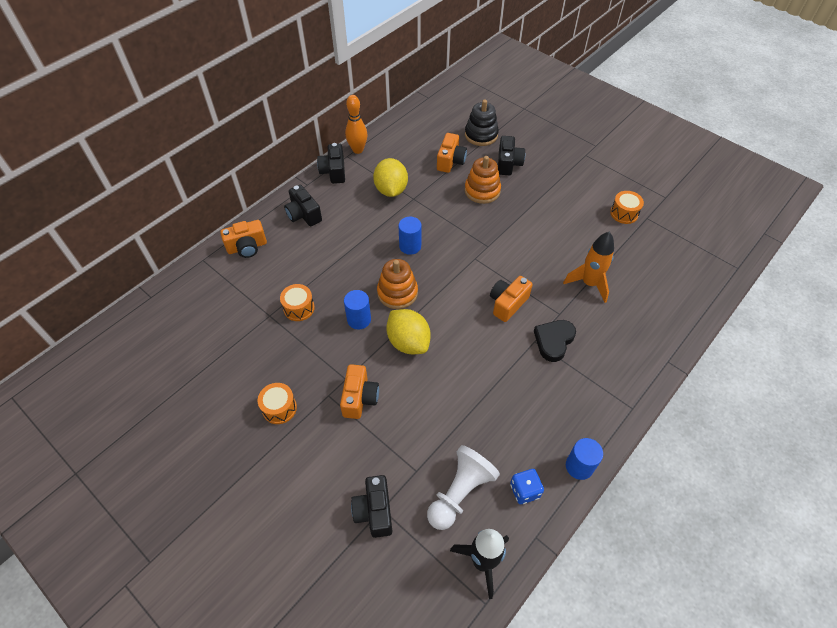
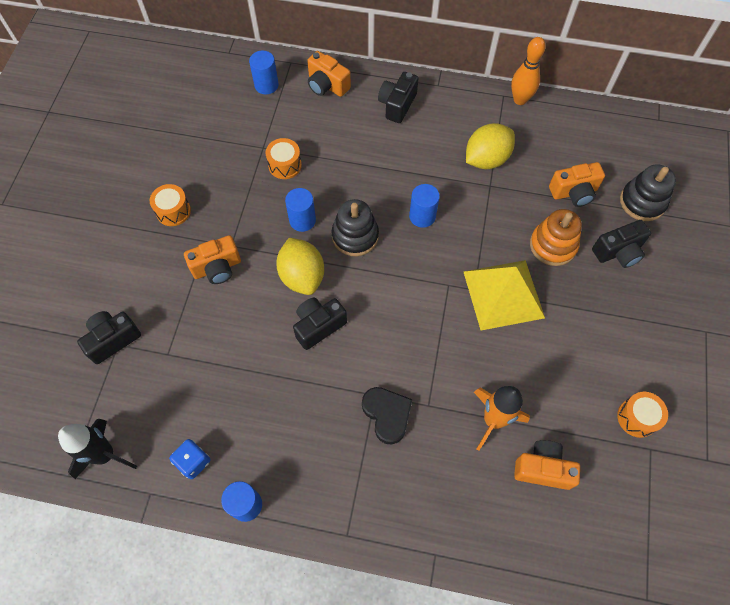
camera: 60 degrees right, 10 degrees up
(210, 286) = (266, 85): none -> blue cylinder
(334, 171) = (472, 97): black camera -> black camera (318, 326)
(397, 293) = (355, 236): orange stacking toy -> black stacking toy
(408, 342) = (302, 276): yellow lemon -> yellow lemon turned 45 degrees counterclockwise
(460, 492) = (164, 403): white pawn -> none
(501, 233) = (503, 294): none -> yellow pyramid
(507, 304) = (408, 346): orange camera -> orange camera (542, 469)
(553, 341) = (387, 415): black heart -> black heart turned 60 degrees clockwise

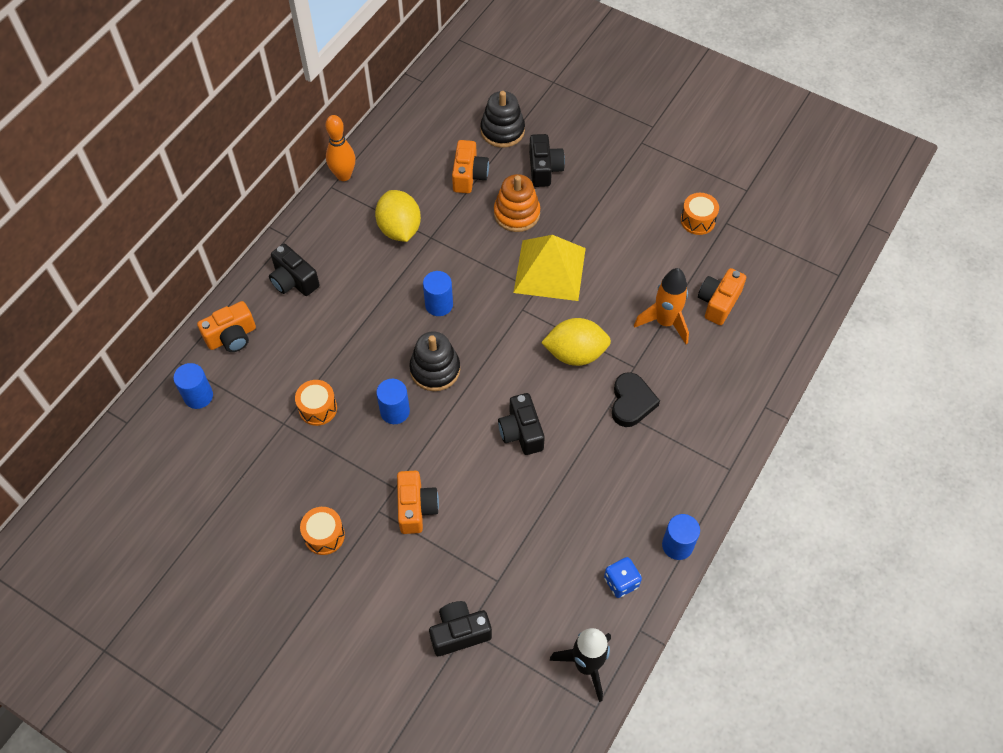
camera: 70 degrees left, 5 degrees down
(113, 340) = (459, 633): black camera -> black camera turned 90 degrees clockwise
(302, 276) = (460, 430): yellow lemon -> yellow lemon (575, 353)
(387, 415) = (631, 402): black heart -> black heart turned 105 degrees clockwise

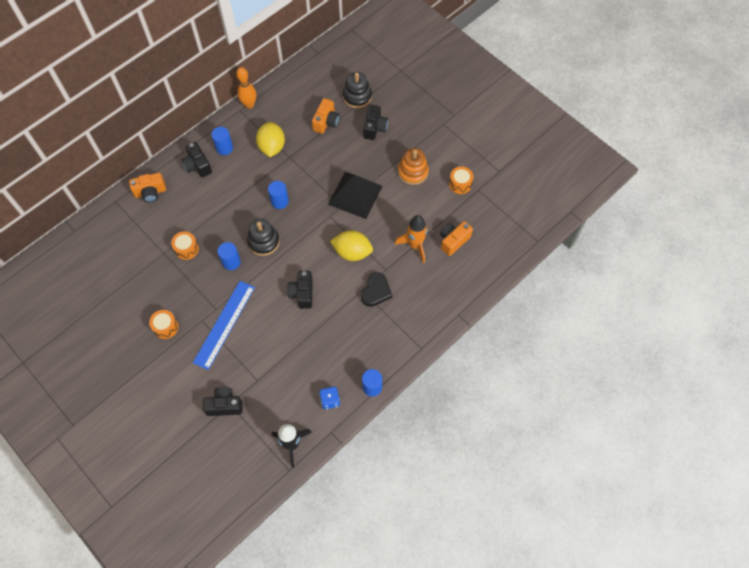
camera: 15 degrees right, 5 degrees up
(198, 396) = (120, 224): blue cylinder -> blue cylinder (224, 148)
(416, 508) = (224, 324): orange camera -> blue ruler
(516, 213) = (347, 153): orange stacking toy -> orange stacking toy (413, 172)
(549, 270) = (355, 195): yellow pyramid -> black pyramid

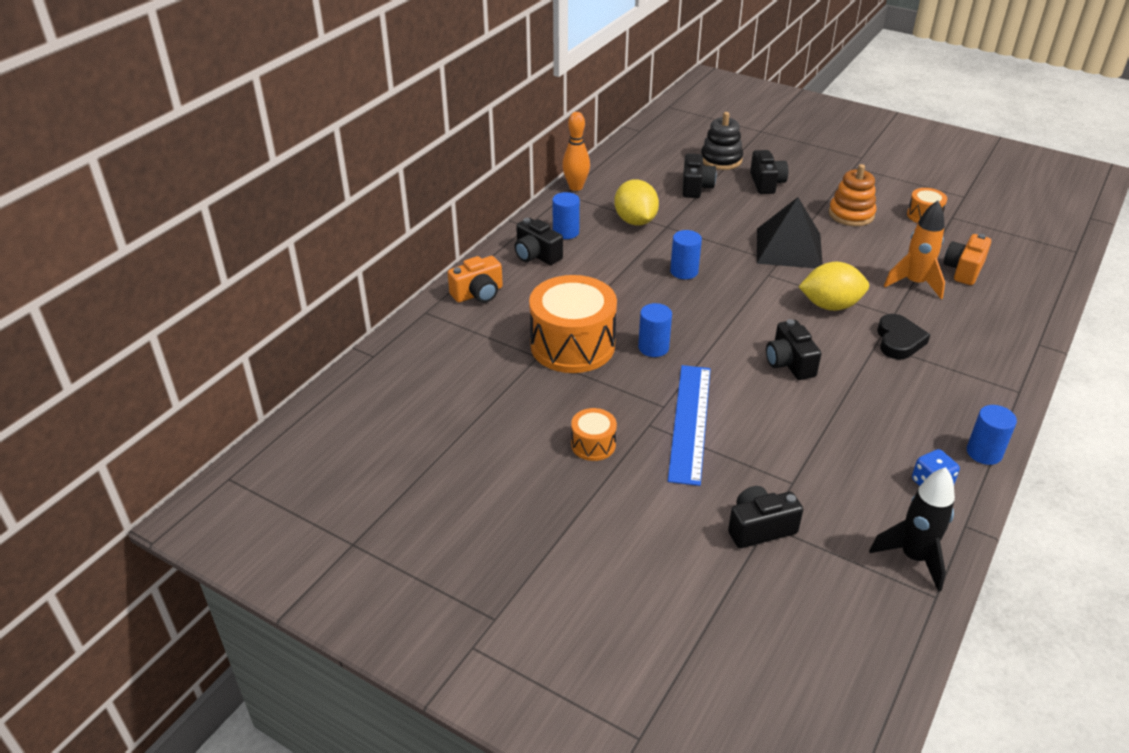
camera: 15 degrees left, 25 degrees down
(186, 249) = (572, 345): orange drum -> orange drum, size x2.12
(263, 242) = (689, 317): black stacking toy -> none
(326, 122) = (695, 187): orange camera -> black camera

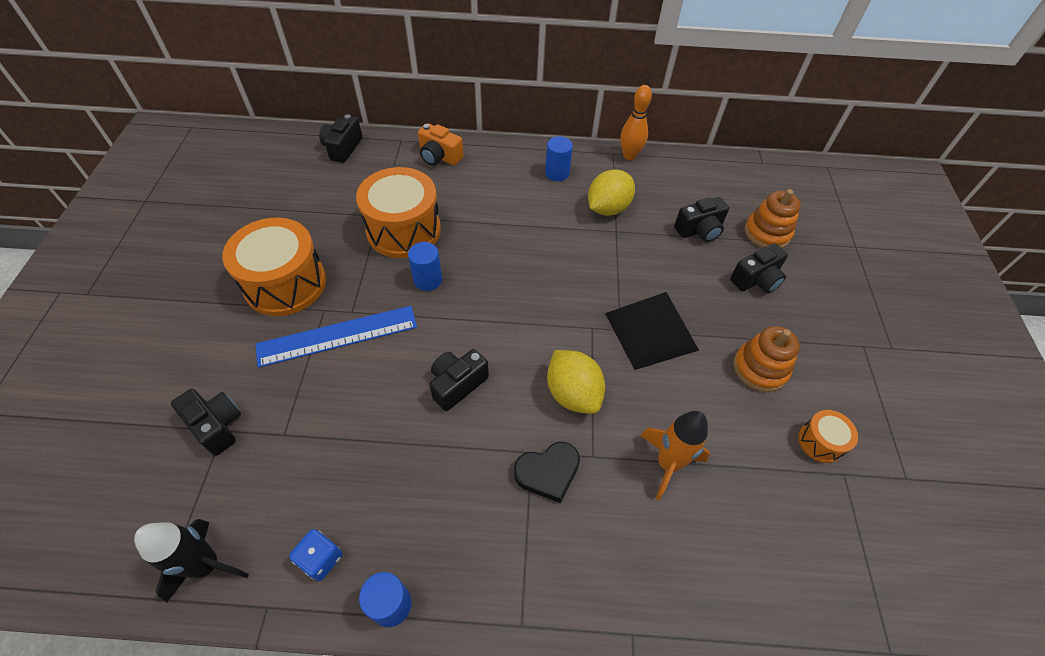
camera: 60 degrees right, 15 degrees up
(536, 255) = (511, 168): black camera -> black camera (343, 148)
(593, 444) = (285, 283): orange drum -> orange drum, size x2.12
(684, 271) = (553, 265): blue cylinder -> none
(721, 160) = (767, 233): black stacking toy -> orange stacking toy
(963, 270) = (734, 512): orange camera -> none

